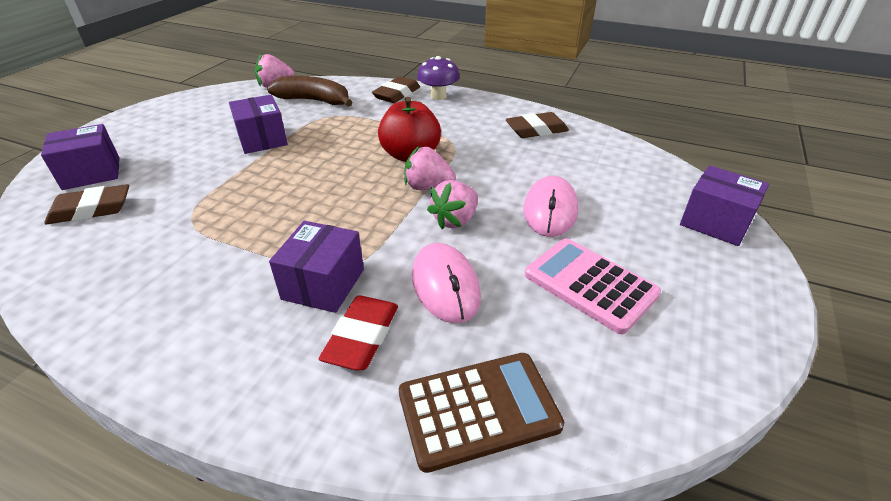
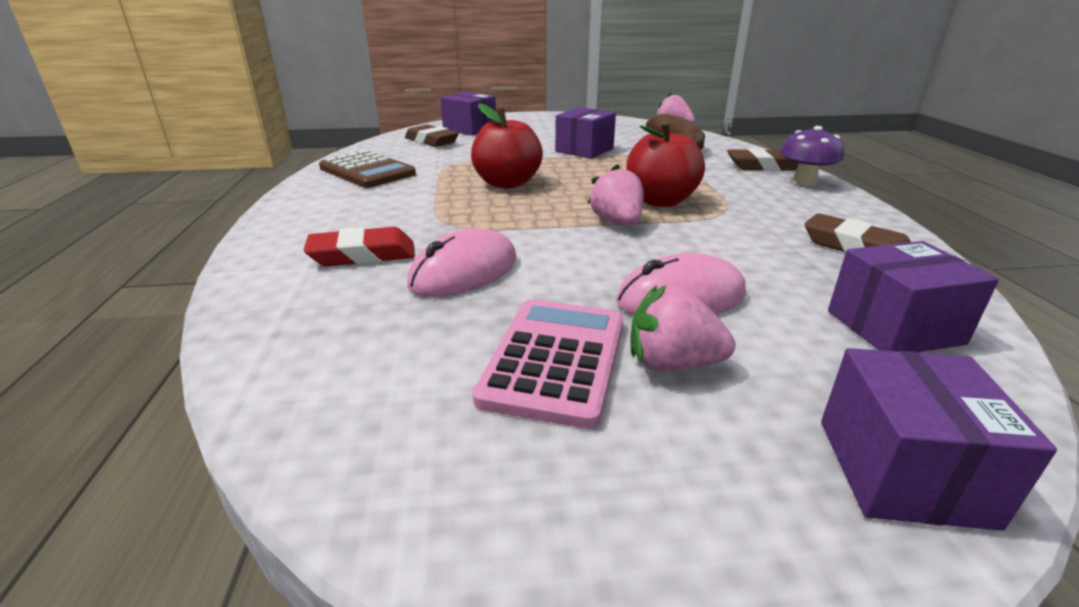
camera: 60 degrees right, 10 degrees down
(289, 206) = (507, 183): none -> red apple
(323, 284) = (418, 223): purple box -> purple box (894, 327)
(455, 220) = (578, 249): pink strawberry -> pink strawberry (672, 364)
(478, 409) = (295, 332): brown calculator -> brown calculator (367, 171)

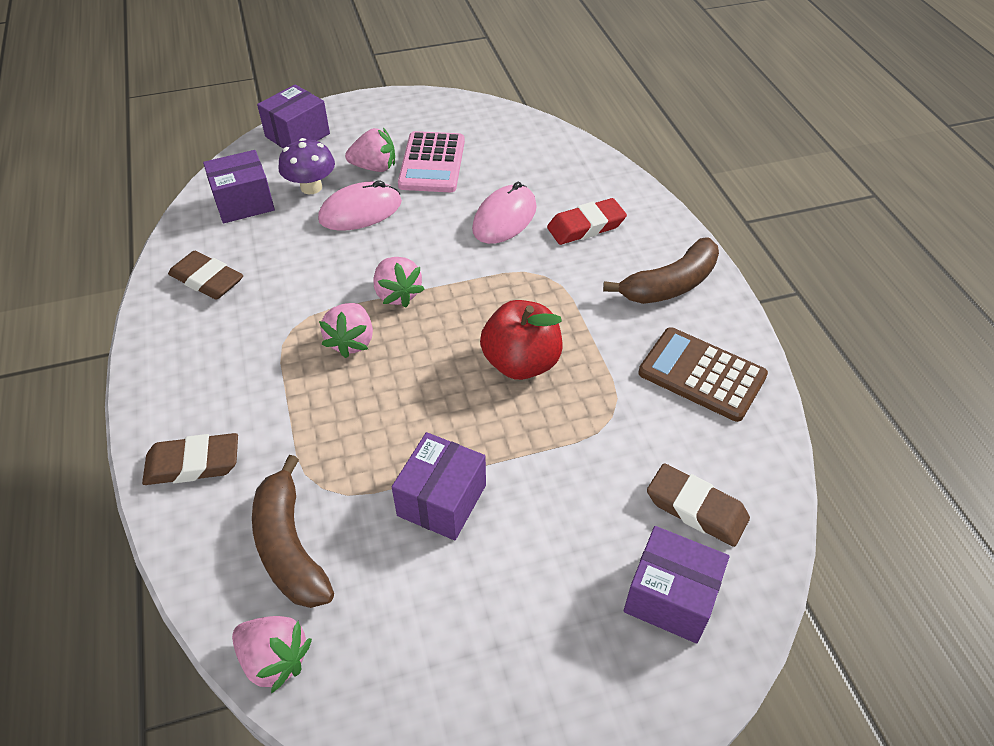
camera: 170 degrees right, 20 degrees up
(327, 209) = (670, 285): none -> brown banana
(660, 201) = (351, 341): red apple -> pink strawberry
(804, 182) = (167, 414): purple mushroom -> purple mushroom (311, 187)
(902, 471) = (297, 135): purple box -> purple box turned 45 degrees clockwise

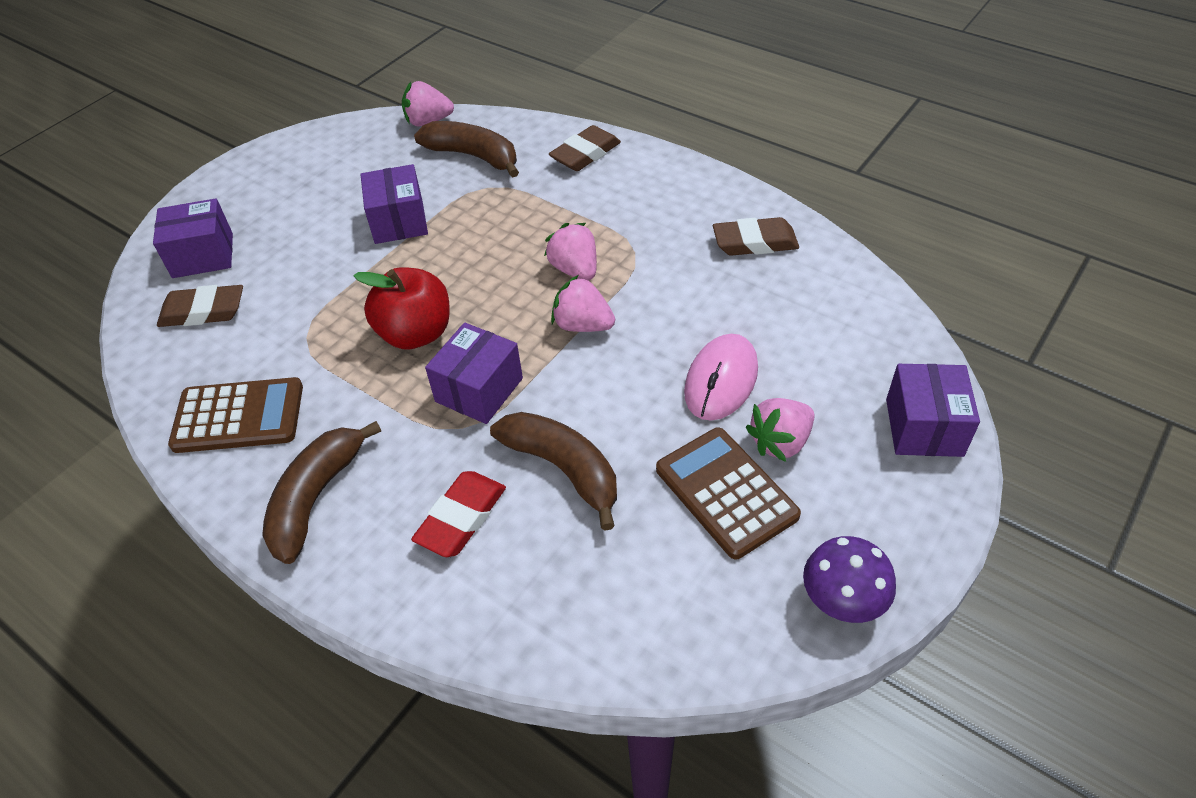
camera: 145 degrees right, 0 degrees up
(244, 202) = (840, 318): purple box -> purple box (479, 390)
(311, 187) = (806, 374): purple mushroom -> purple mushroom (842, 601)
(432, 163) = (725, 492): pink calculator -> brown calculator
(504, 218) = (563, 469): pink mouse -> brown banana

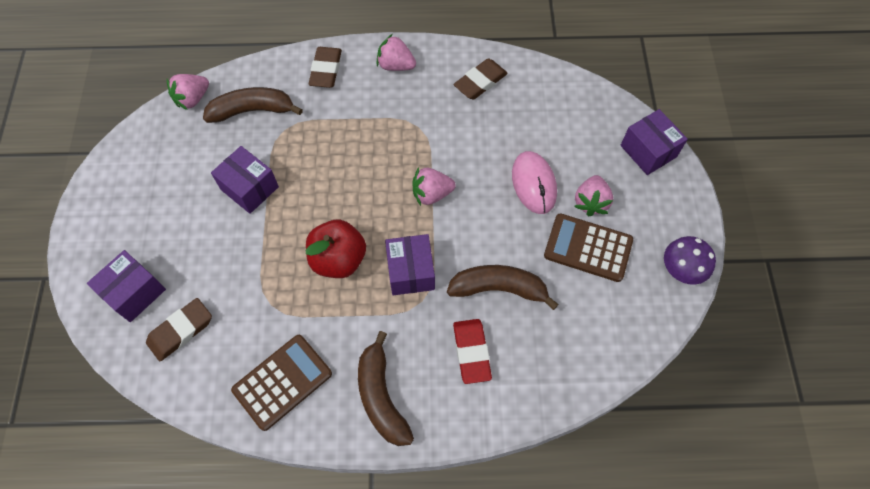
camera: 40 degrees left, 15 degrees up
(575, 269) = (394, 159): pink strawberry -> pink strawberry (395, 65)

